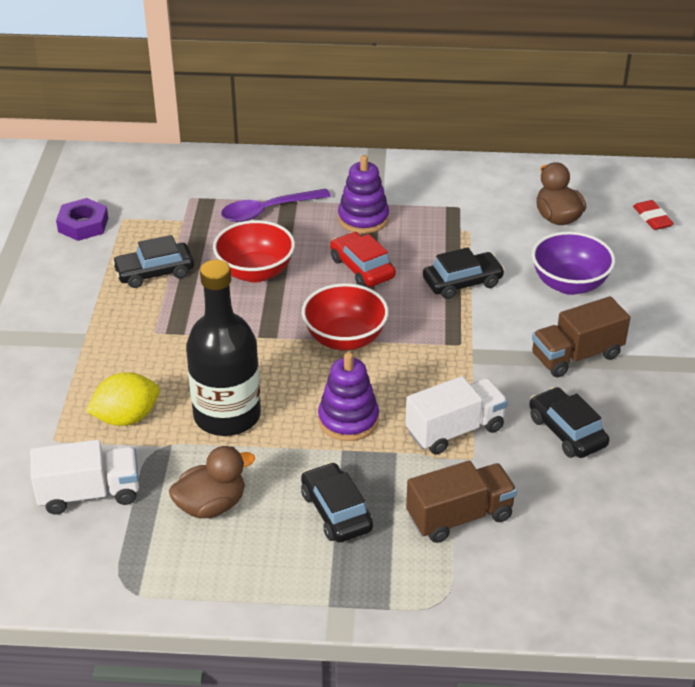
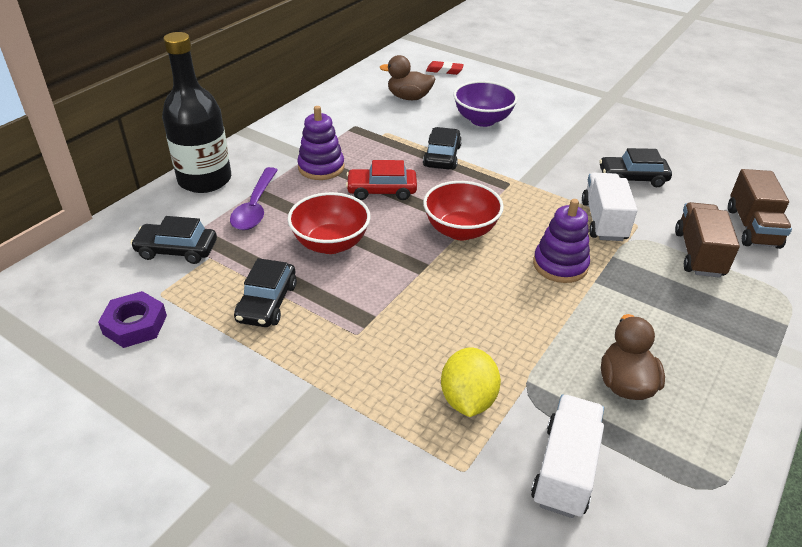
camera: 60 degrees left, 0 degrees up
(227, 415) = (510, 330): black bottle -> black bottle (205, 180)
(336, 511) = (666, 312): black car -> black car (177, 250)
(576, 356) = (558, 145): brown truck -> brown truck (752, 227)

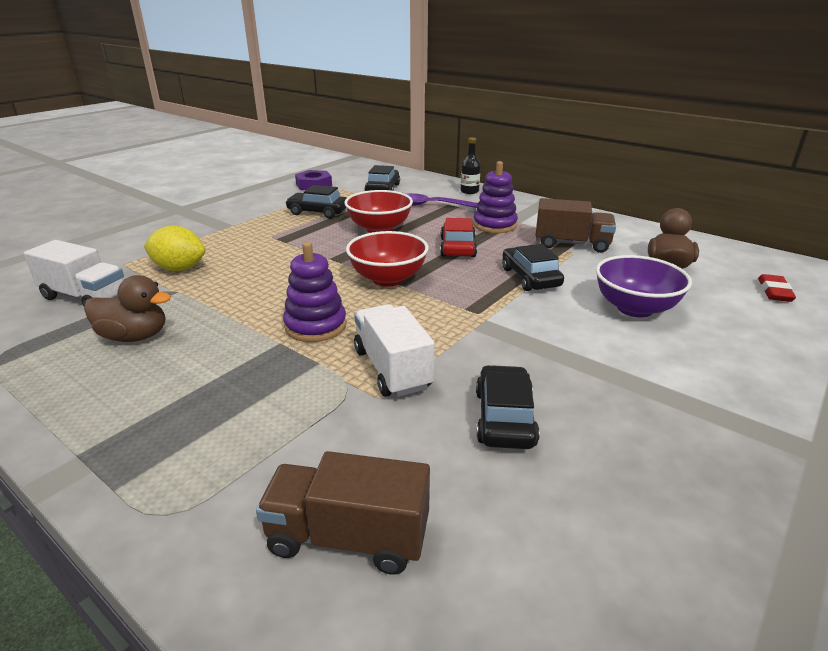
camera: 95 degrees right, 10 degrees down
(205, 180) = (469, 191): black bottle -> black bottle, size x0.45
(442, 156) = (530, 277): black car -> black car turned 120 degrees counterclockwise
(603, 221) = (392, 369): white truck -> white truck turned 120 degrees counterclockwise
(698, 254) = (298, 441): brown truck -> brown truck (571, 244)

